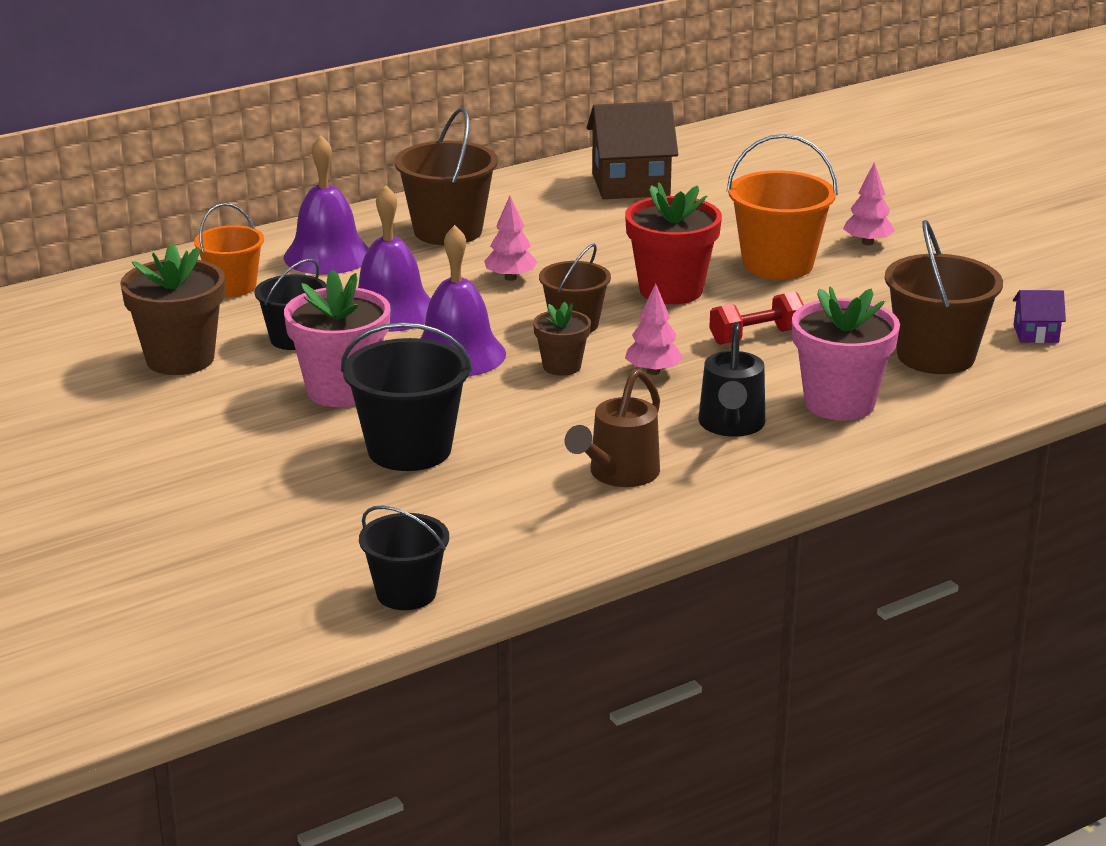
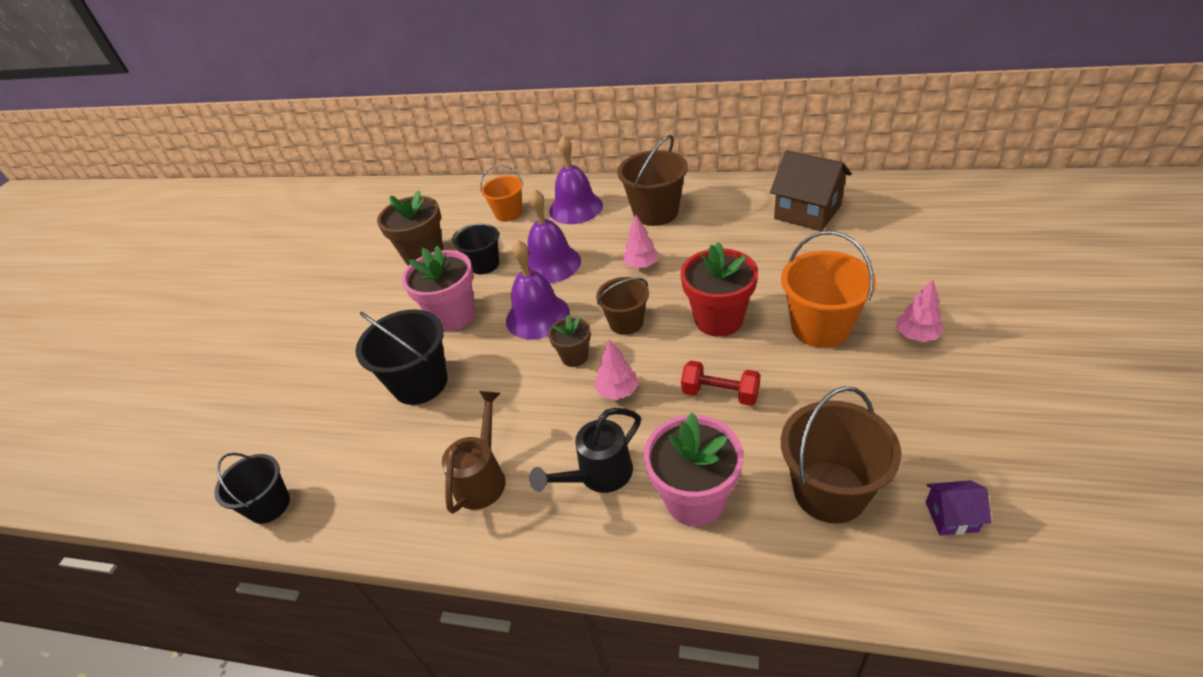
camera: 50 degrees right, 15 degrees up
(619, 474) = (482, 478): brown watering can -> brown watering can turned 120 degrees clockwise
(1036, 334) = (951, 516): purple house -> purple house turned 45 degrees counterclockwise

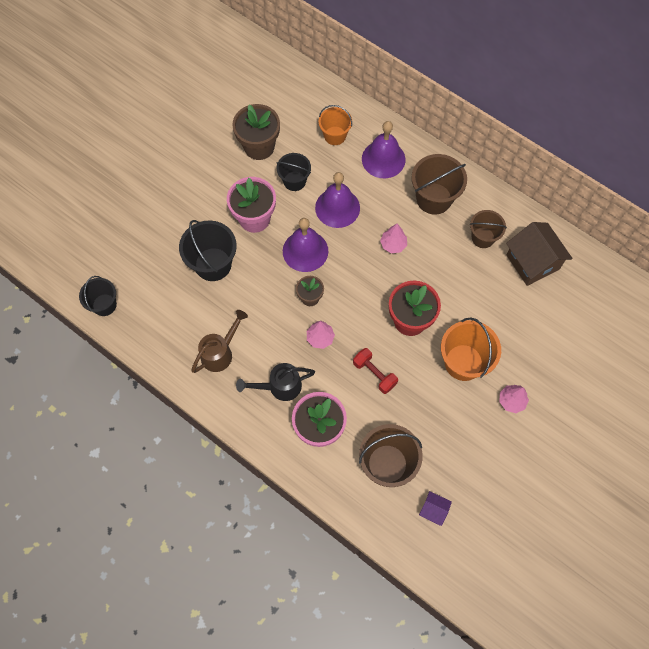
camera: 20 degrees right, 25 degrees up
(626, 322) = (355, 289): brown bucket -> brown bucket (483, 237)

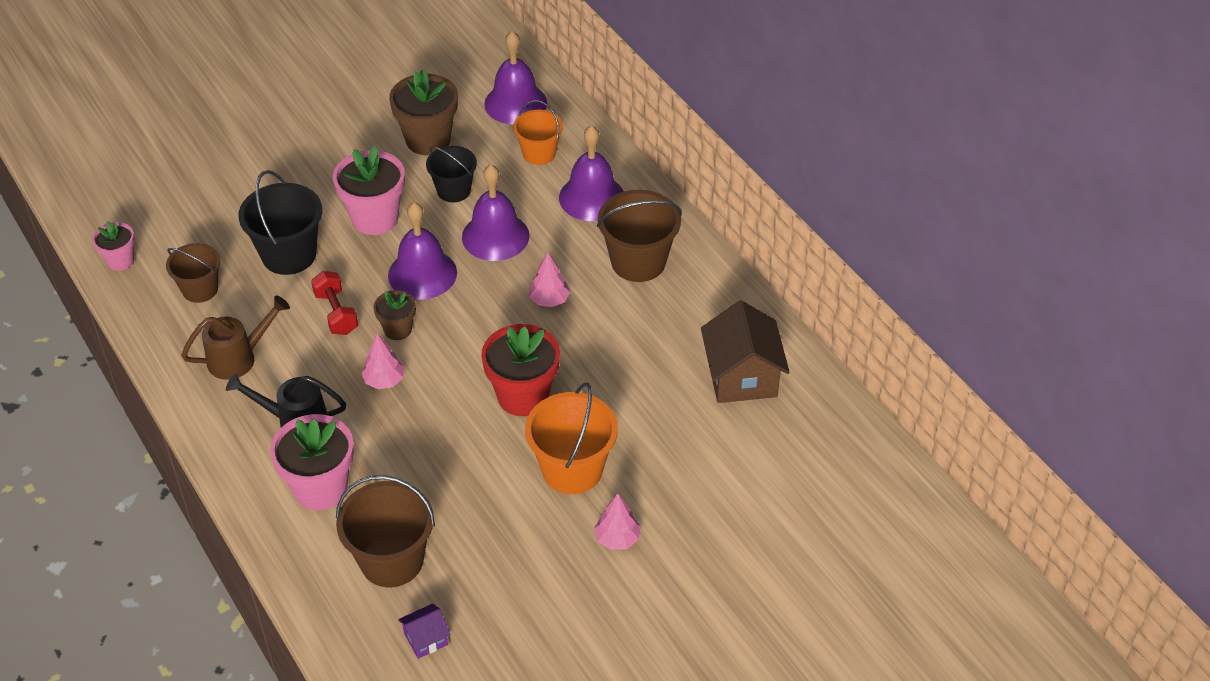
camera: 20 degrees right, 20 degrees down
(104, 305) = (120, 260): black bucket -> pink flower pot
(301, 101) = (515, 103): none -> purple bell
(374, 374) = (436, 445): red dumbbell -> red dumbbell (336, 313)
(433, 510) = (426, 639): purple house -> purple house turned 75 degrees counterclockwise
(483, 237) = (684, 327): brown bucket -> brown bucket (200, 289)

